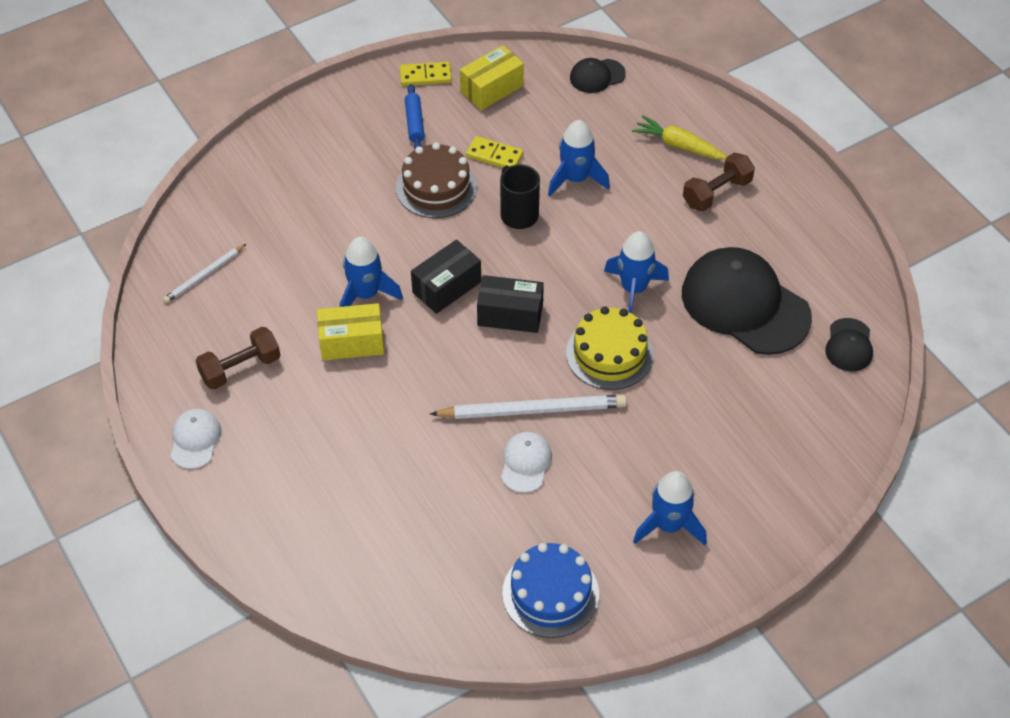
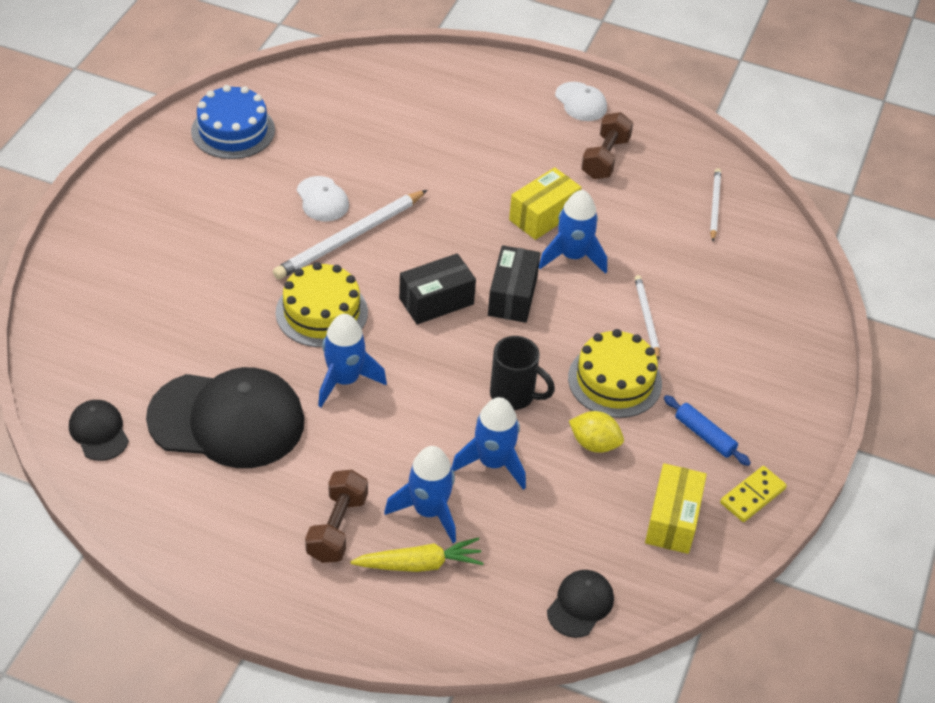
camera: 140 degrees right, 5 degrees down
(364, 217) = (646, 318): none -> white pencil
(436, 187) = (614, 380): brown cake -> yellow cake
(494, 155) = (594, 444): yellow domino -> yellow lemon
(669, 525) = (174, 210): blue rocket -> blue rocket (428, 511)

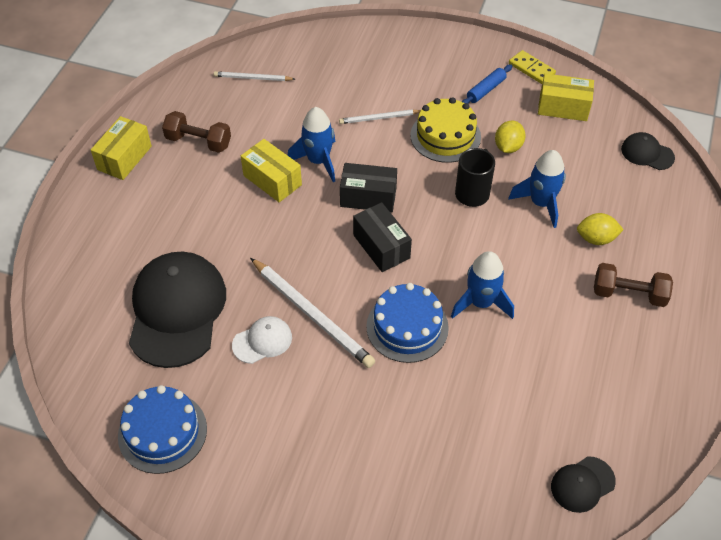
camera: 90 degrees left, 5 degrees up
(227, 420) = (543, 383): black cap -> black cap (177, 310)
(321, 312) = (407, 327): yellow cake -> blue cake
(419, 564) = (644, 241): yellow carrot -> none
(428, 511) = (596, 239): blue rocket -> yellow lemon
(581, 102) = (124, 158): white cap -> yellow box

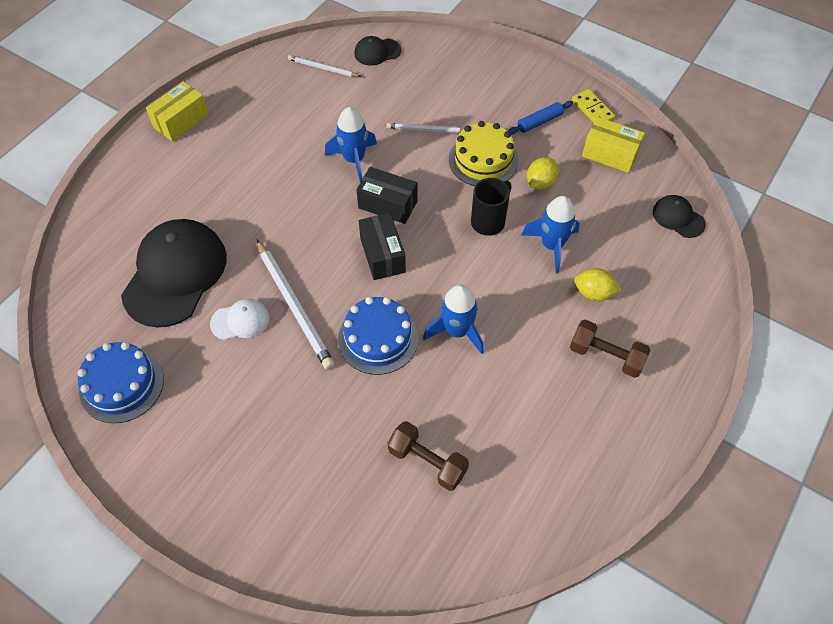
camera: 15 degrees right, 5 degrees up
(198, 142) = (252, 119): brown dumbbell -> brown dumbbell (427, 462)
(272, 180) = (305, 169): yellow box -> none
(582, 484) = (489, 534): black cap -> black cap (377, 52)

